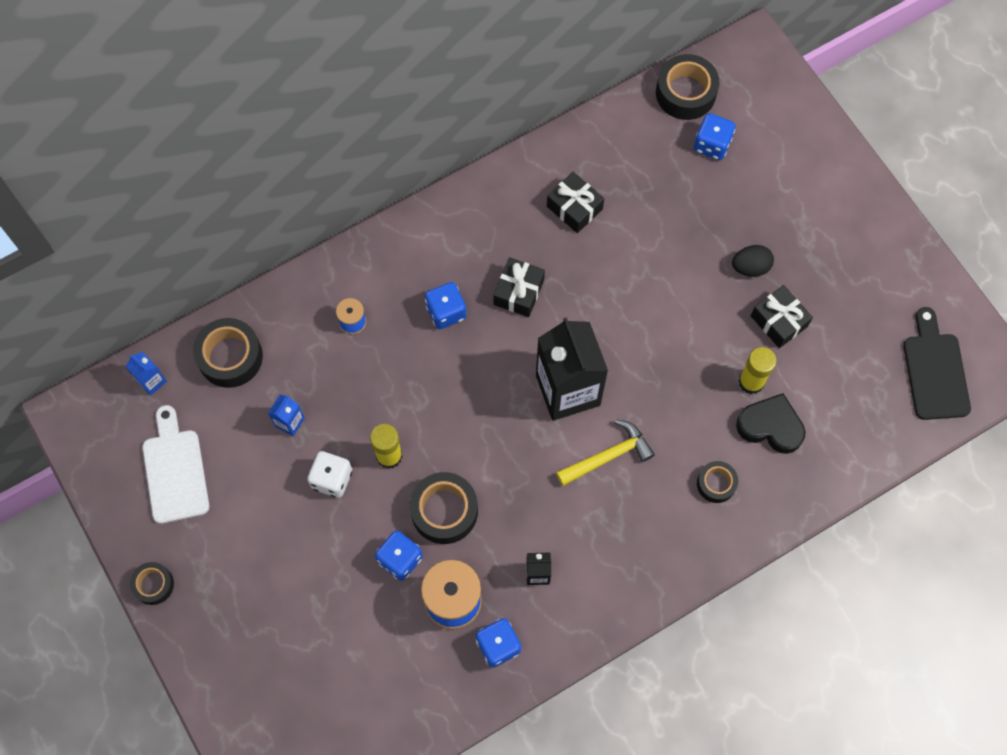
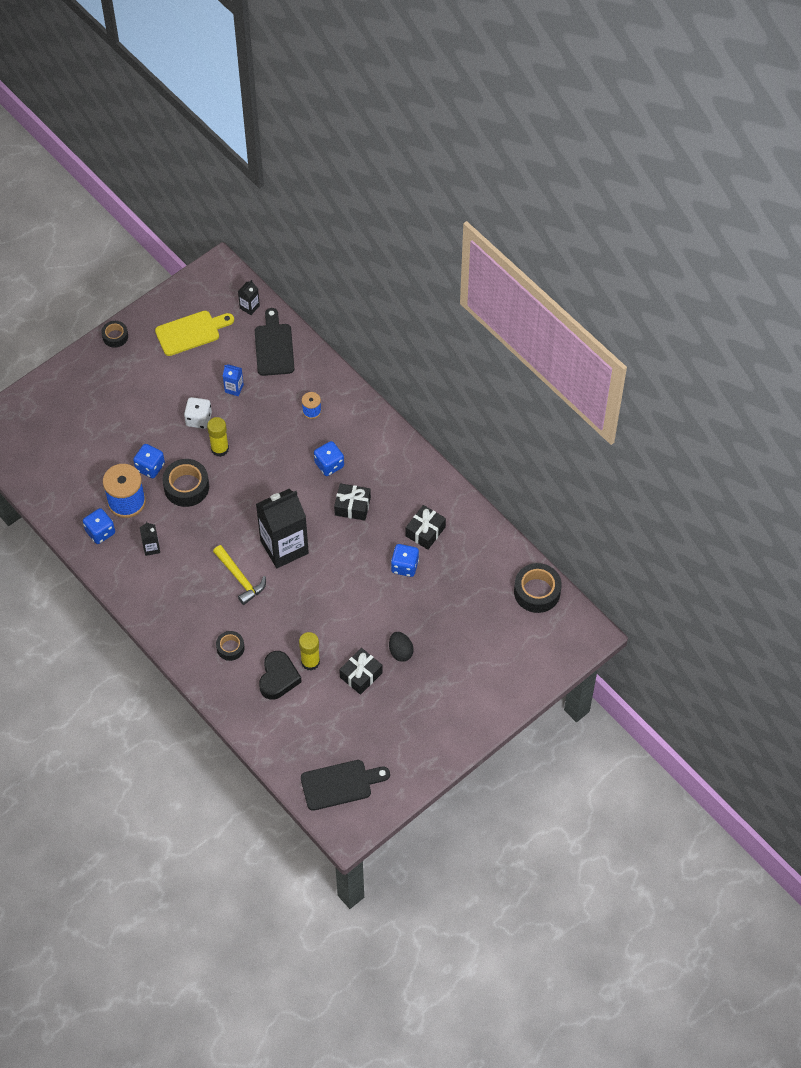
camera: 80 degrees right, 10 degrees down
(151, 381) = (249, 307): blue carton -> black carton
(175, 470) = (191, 332): white cutting board -> yellow cutting board
(230, 357) = (274, 346): black tape -> black cutting board
(712, 145) = (496, 614): blue dice -> blue dice (405, 566)

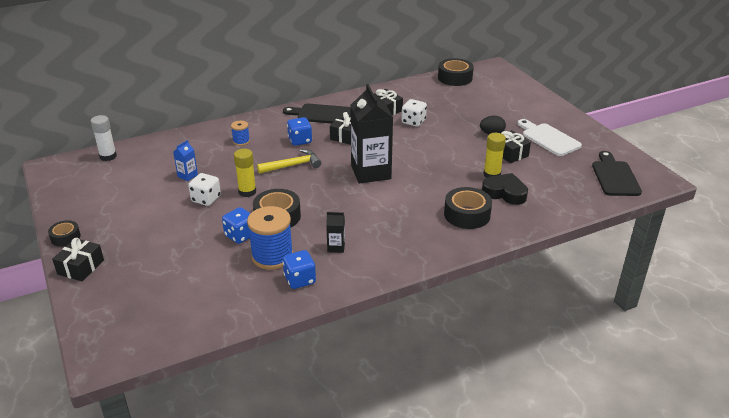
camera: 75 degrees left, 25 degrees down
(79, 367) = (81, 267): none -> black gift
(191, 332) = (105, 190): yellow cutting board -> none
(230, 648) = (467, 214): black tape -> black tape, size x1.70
(240, 578) = (393, 199): yellow hammer -> yellow hammer (292, 165)
(249, 307) = (108, 156): black carton -> white glue stick
(274, 346) = (161, 150): black cutting board -> black cutting board (321, 114)
(405, 566) = (413, 122): blue dice -> white dice
(407, 713) = (548, 138): none -> white cutting board

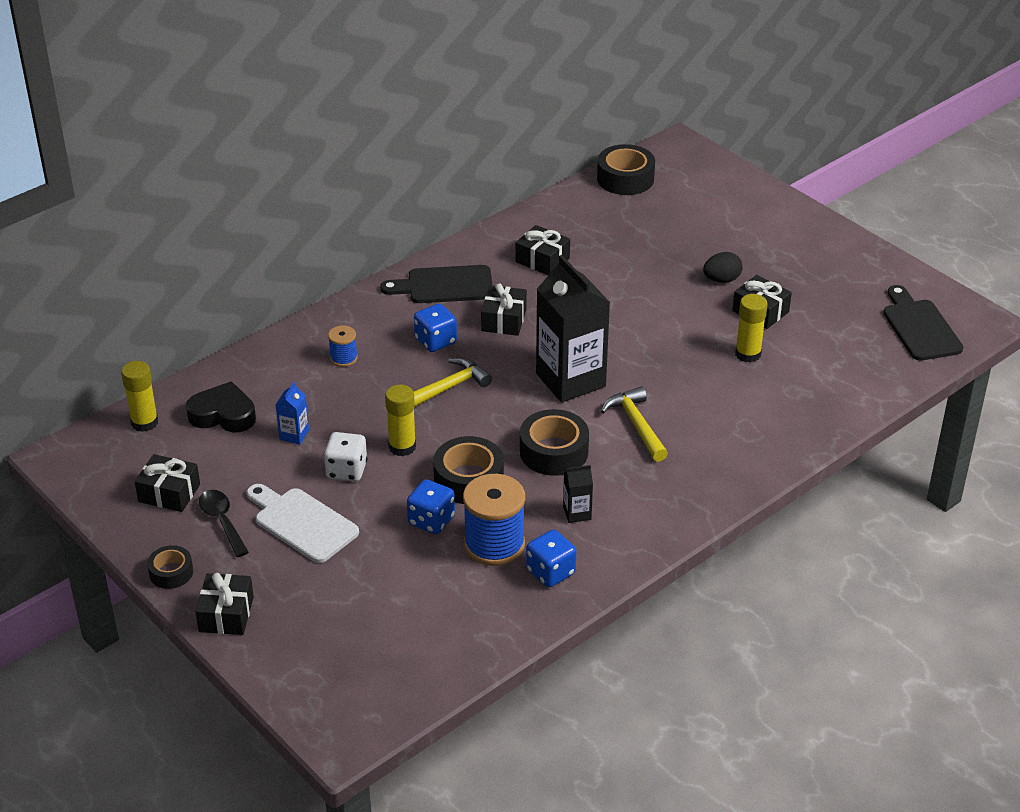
camera: 15 degrees left, 5 degrees up
(95, 194) = (169, 493): none -> black gift
(108, 156) = (144, 422): white glue stick -> yellow glue stick
(115, 214) = (222, 521): none -> black spoon
(400, 203) = (636, 425): none -> yellow hammer
(413, 122) = (595, 276): white dice -> none
(467, 214) = (737, 427): black tape -> black tape (554, 452)
(505, 193) = (777, 382): black heart -> black heart (223, 415)
(548, 138) = (807, 275): white cutting board -> white cutting board (302, 523)

